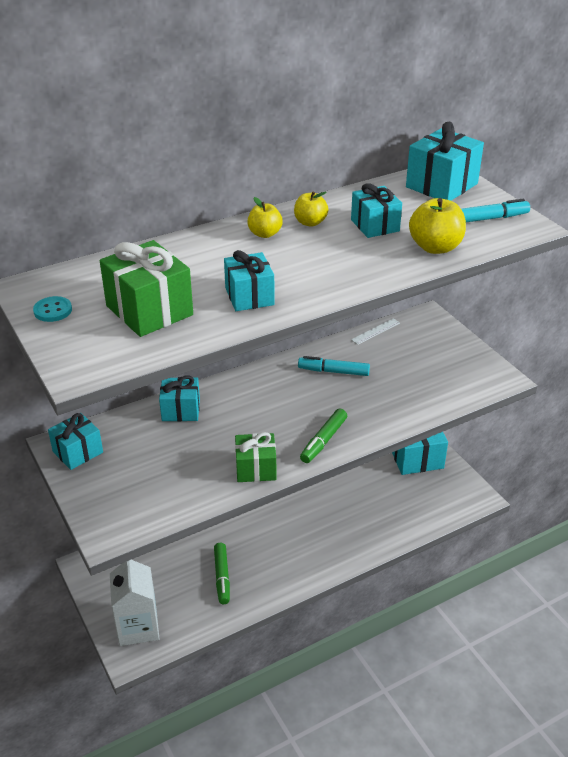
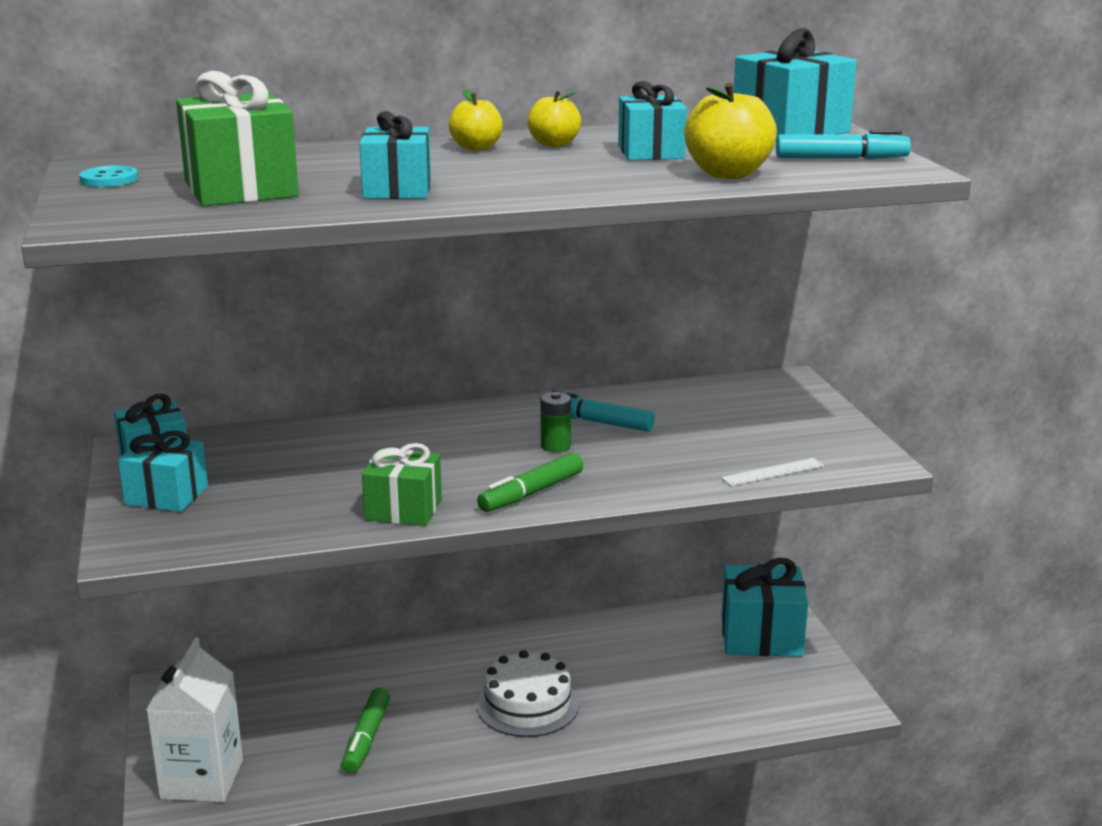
camera: 15 degrees right, 15 degrees down
(181, 410) = (335, 435): turquoise gift -> turquoise gift (166, 495)
(304, 533) = (527, 705): none -> white cake
(318, 397) = (555, 446): none -> green battery
(375, 331) = (692, 388): white ruler -> white ruler (773, 472)

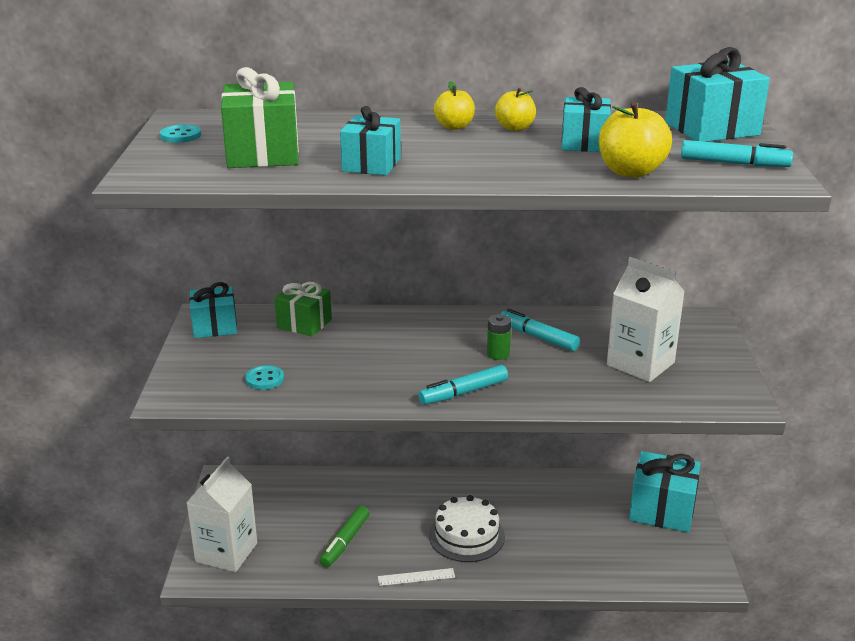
camera: 15 degrees right, 5 degrees up
(166, 495) = (211, 358): turquoise gift -> none
(254, 511) = (264, 379): none -> turquoise button
(403, 509) = (366, 393): green gift -> green gift (304, 324)
(531, 493) = (463, 393): green marker -> turquoise marker
(736, 436) = (640, 364): none -> white carton
(773, 472) = (655, 400): white ruler -> white ruler (416, 577)

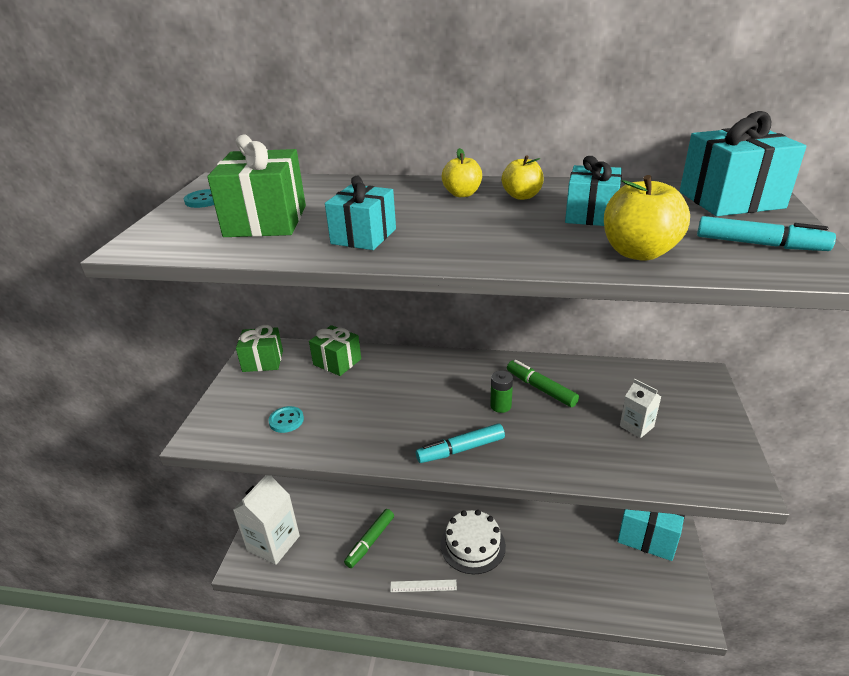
camera: 10 degrees right, 5 degrees up
(215, 327) = (263, 361): turquoise gift -> green gift
(538, 337) = (540, 388): turquoise marker -> green marker
(640, 364) = (636, 426): white carton -> white carton, size x0.51

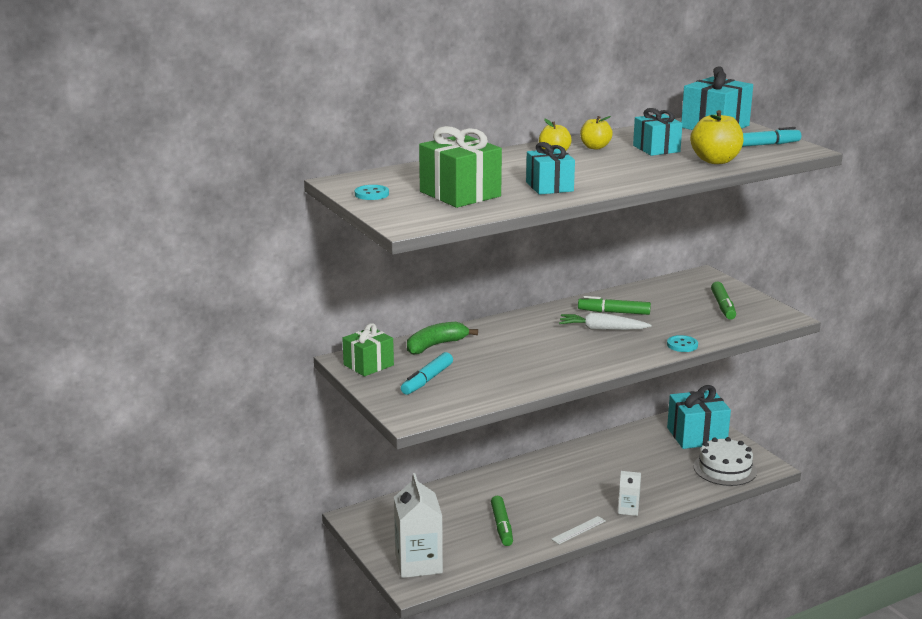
camera: 40 degrees left, 10 degrees down
(286, 420) = (461, 387): turquoise button -> turquoise button (682, 345)
(337, 362) = (435, 345): green gift -> green banana
(460, 450) = (611, 358): turquoise marker -> turquoise marker (427, 380)
(472, 545) = (584, 493): white cake -> white cake (725, 469)
(500, 406) = (602, 329): green battery -> white carrot
(636, 426) = (699, 311): white carton -> white carton (628, 509)
(674, 431) = (723, 306): none -> green marker

